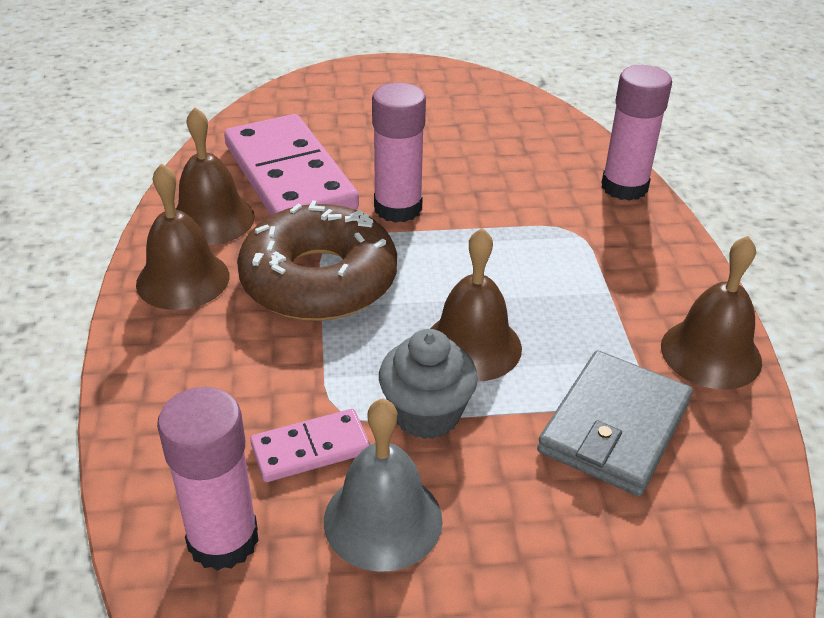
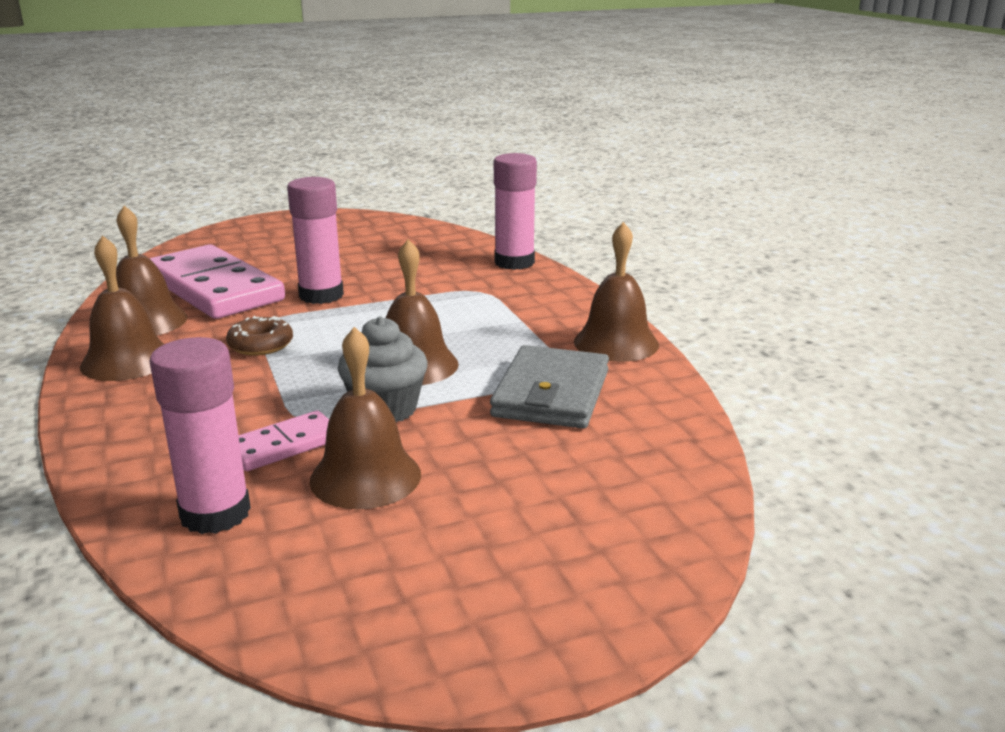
camera: 15 degrees left, 15 degrees down
(319, 280) = (261, 345): brown donut -> brown donut, size x0.44
(383, 519) = (365, 477): grey bell -> brown bell

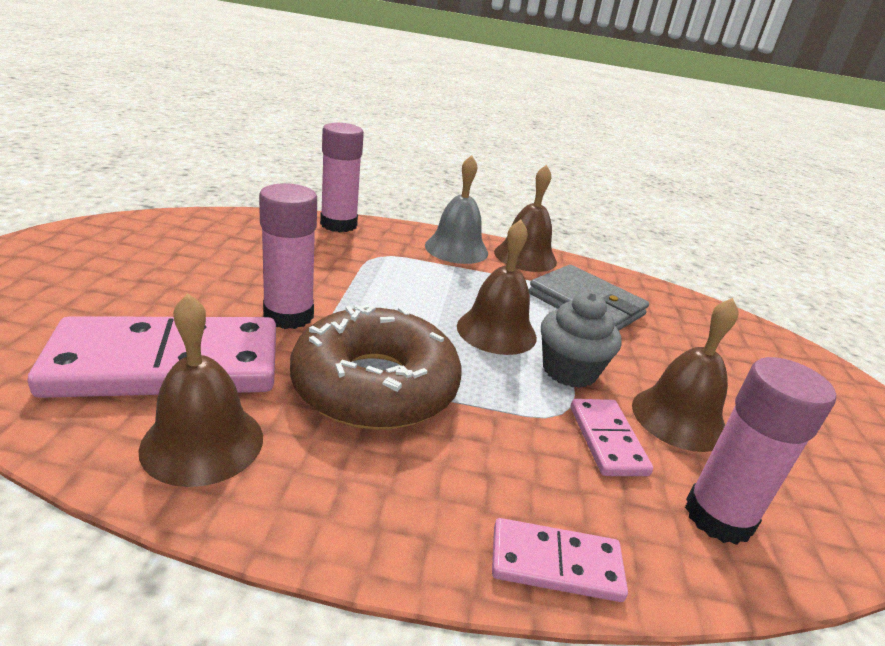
camera: 65 degrees left, 5 degrees up
(107, 449) = (555, 563): none -> pink domino
(127, 361) = (317, 489): brown bell -> none
(261, 345) = (375, 385): brown donut -> brown donut, size x2.25
(563, 312) = (456, 249): none -> grey bell

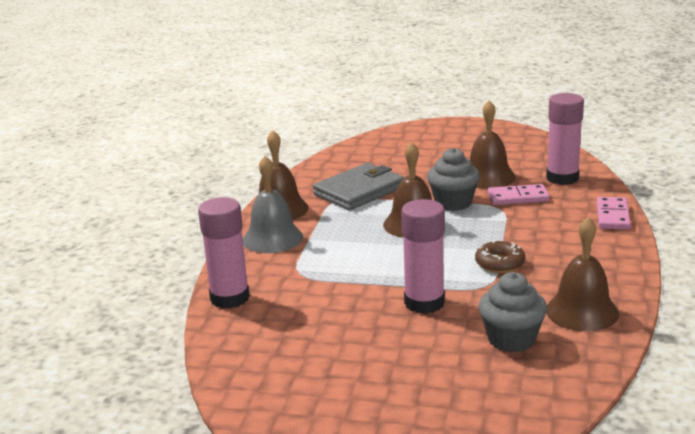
camera: 80 degrees left, 5 degrees down
(167, 364) = (511, 339): pink domino -> grey cupcake
(375, 385) = (500, 263): brown donut -> brown donut, size x0.44

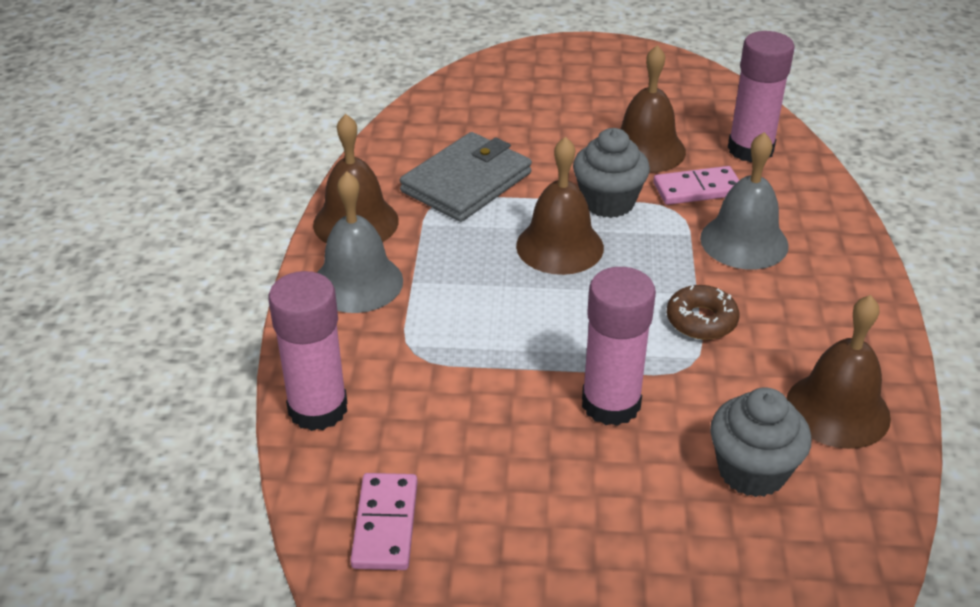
camera: 10 degrees left, 15 degrees up
(542, 225) = (744, 241): none -> grey bell
(612, 216) = (836, 221): pink domino -> pink domino (385, 524)

